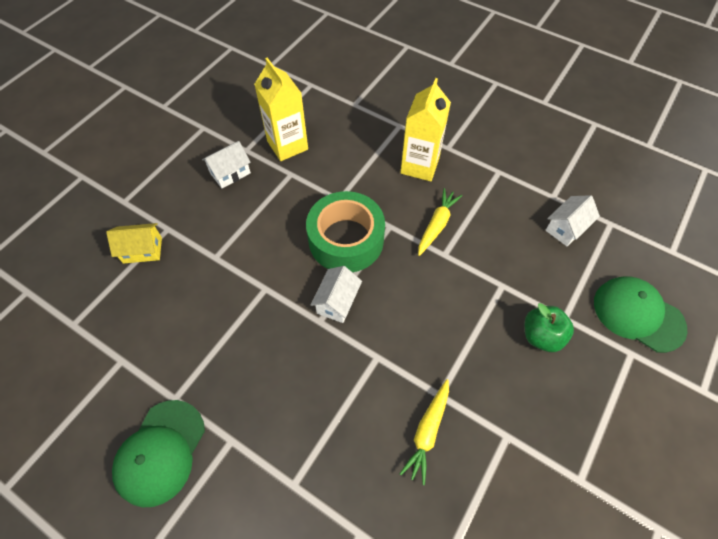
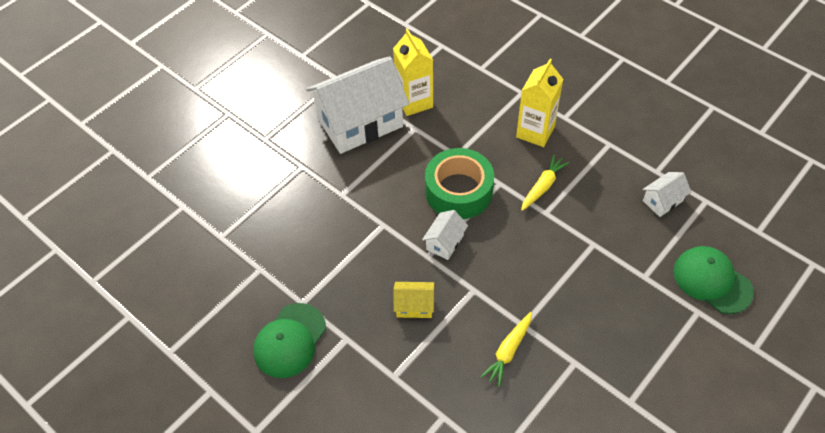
camera: 10 degrees right, 5 degrees down
(142, 250) = (280, 182): yellow house -> yellow house (414, 306)
(230, 173) = (360, 122): white house -> white house, size x2.33
(541, 336) = (620, 289): green apple -> none

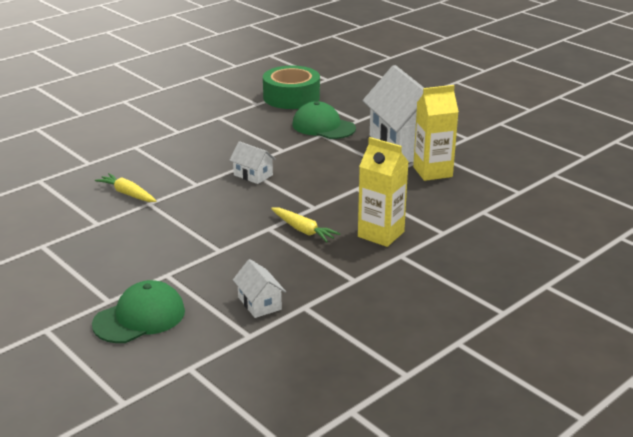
camera: 95 degrees right, 25 degrees down
(290, 340) = (188, 112): green cap -> green cap (323, 126)
(414, 306) = (194, 158): yellow house -> none
(458, 191) = (310, 186): green tape -> green tape (291, 97)

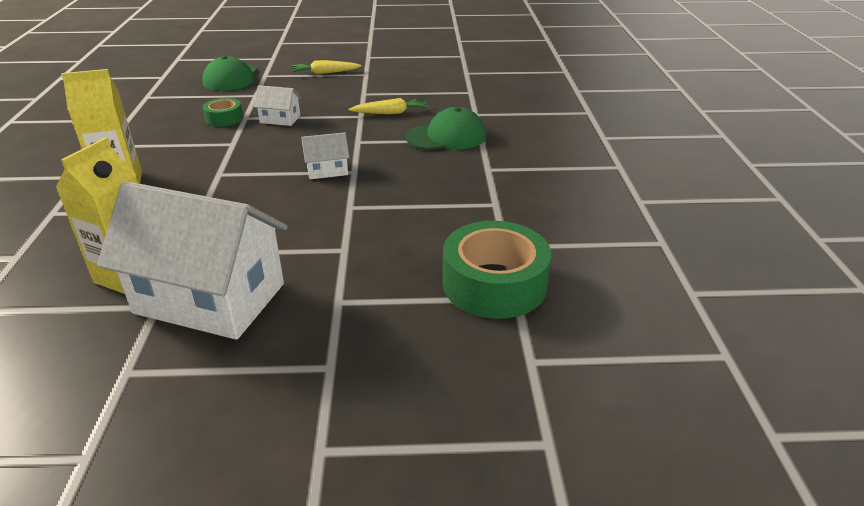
camera: 130 degrees right, 5 degrees up
(235, 259) = (224, 118): none -> green tape
(259, 303) = (164, 109): white house -> white house (280, 119)
(303, 230) = (200, 154): yellow carrot -> yellow carrot (325, 73)
(323, 126) = (363, 262): green cap -> green cap (446, 137)

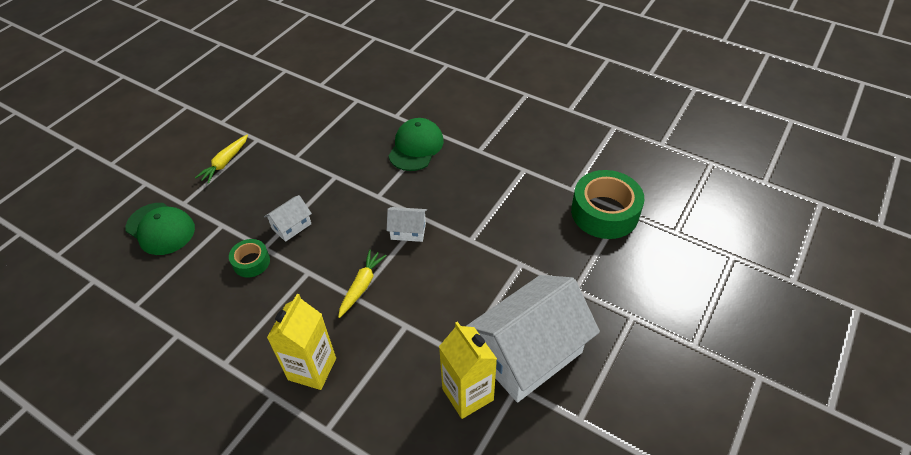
camera: 55 degrees left, 15 degrees up
(327, 170) = (408, 231): white house -> white house turned 75 degrees clockwise
(390, 113) = (348, 158): yellow carrot -> yellow carrot (361, 286)

